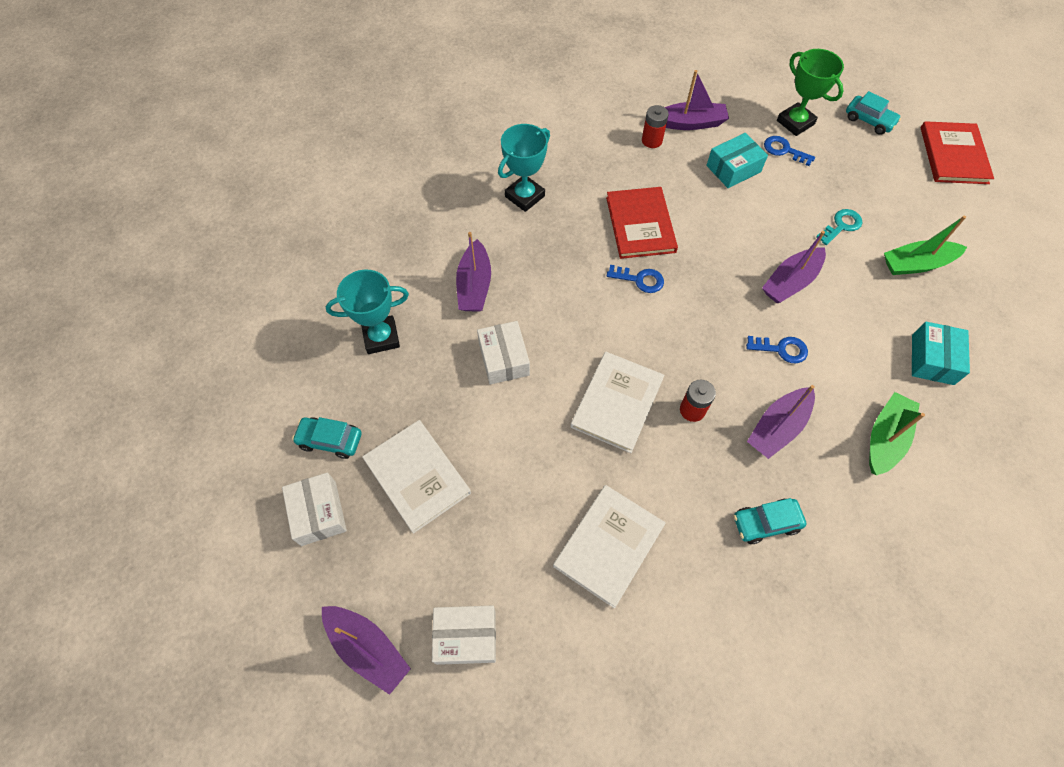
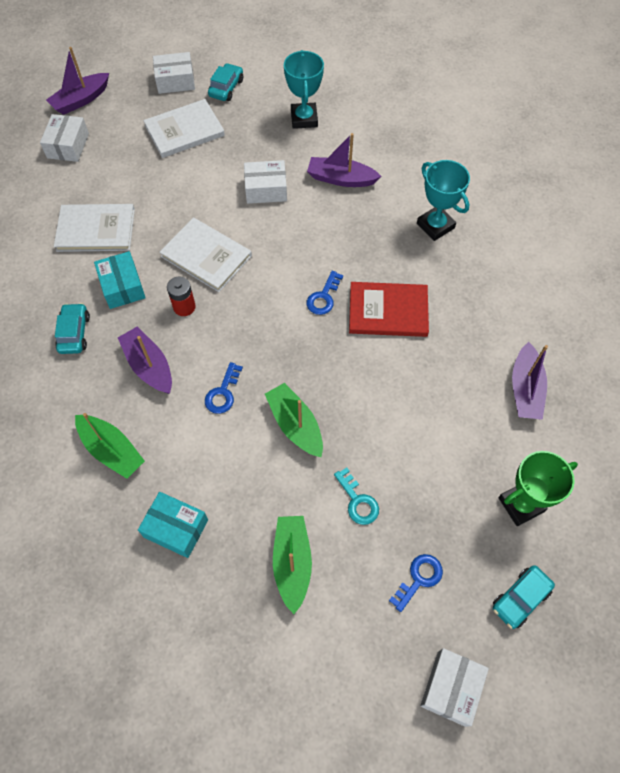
camera: 100 degrees right, 0 degrees up
(608, 545) = (96, 229): white book -> white book turned 45 degrees counterclockwise
(652, 140) = (500, 345): red battery -> none
(733, 169) = (452, 414): turquoise box -> turquoise box (122, 286)
(784, 150) = (476, 477): blue key -> blue key (419, 579)
(790, 282) = (295, 425): purple boat -> green boat
(953, 155) = (451, 688): red book -> white box

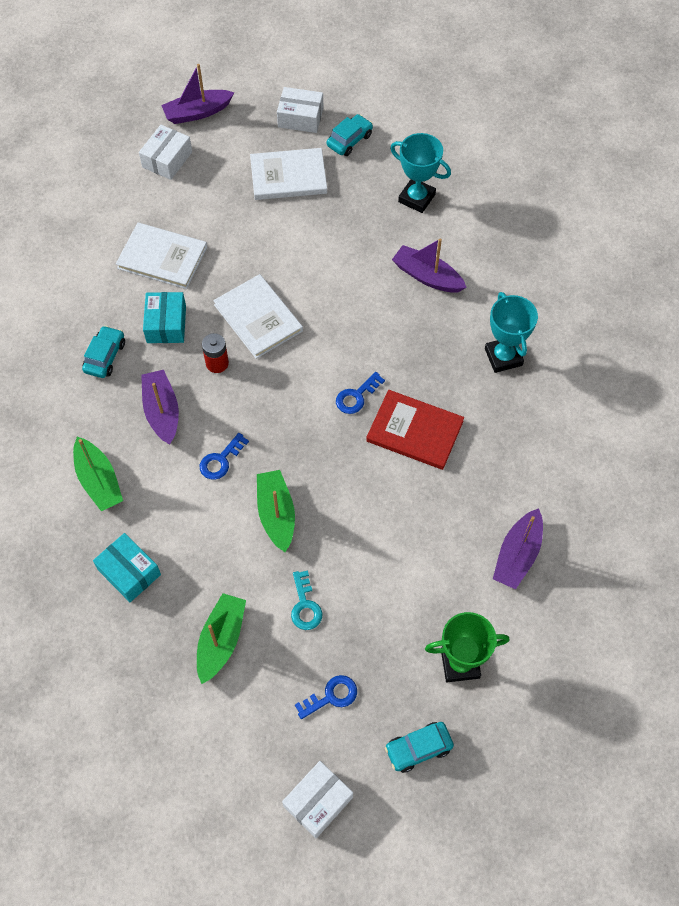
camera: 20 degrees right, 0 degrees up
(266, 189) = (345, 265): white box -> none
(304, 119) = (416, 198): turquoise trophy -> turquoise trophy turned 75 degrees counterclockwise

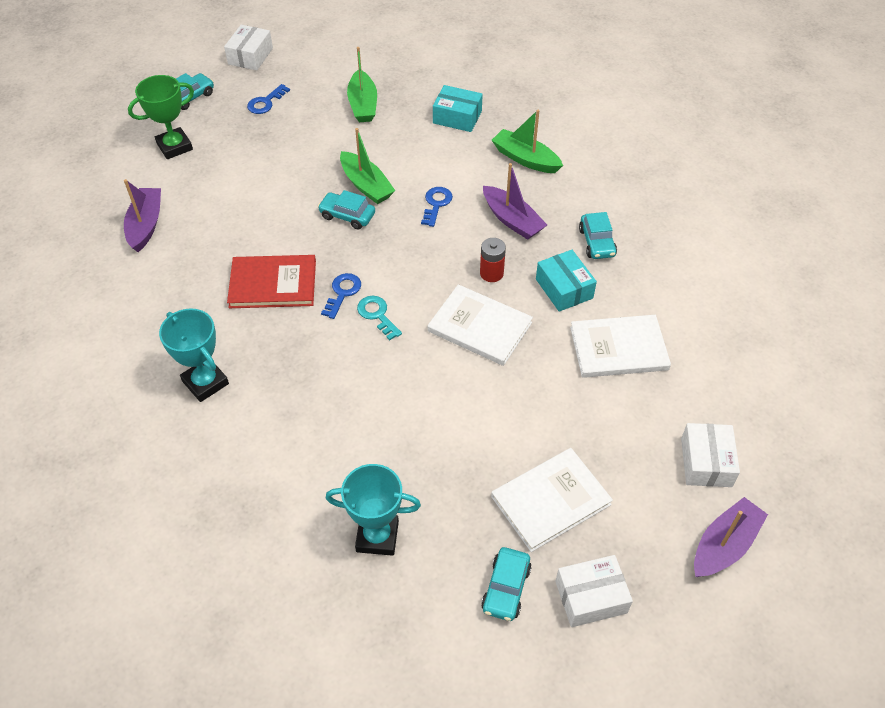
camera: 155 degrees right, 10 degrees down
(305, 605) = (311, 141): turquoise key -> turquoise key (377, 315)
(313, 482) = (347, 216): none -> turquoise car
(427, 276) = (322, 439): purple boat -> none

